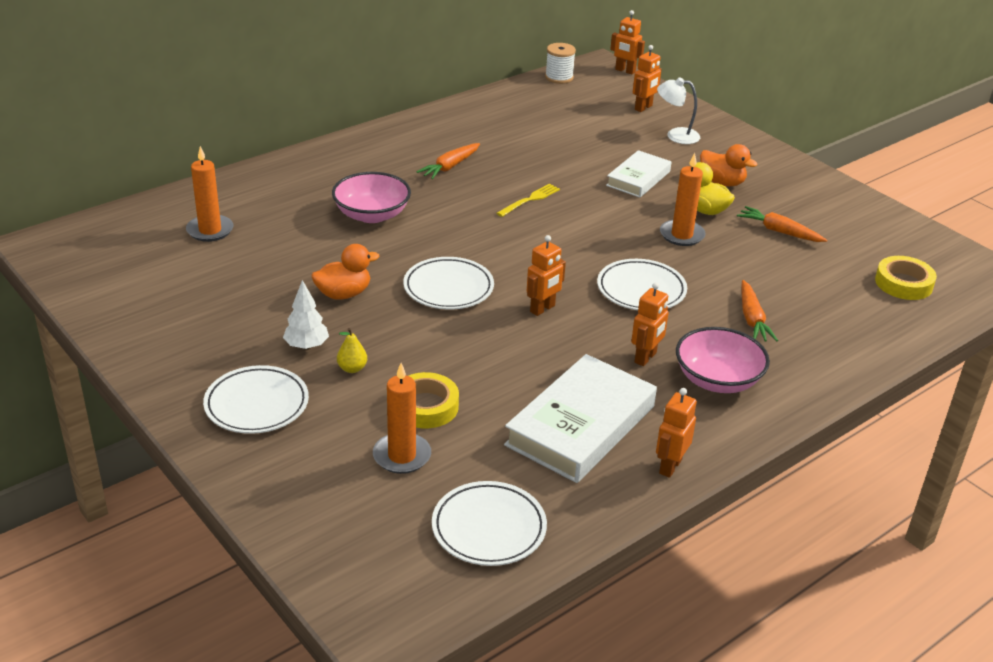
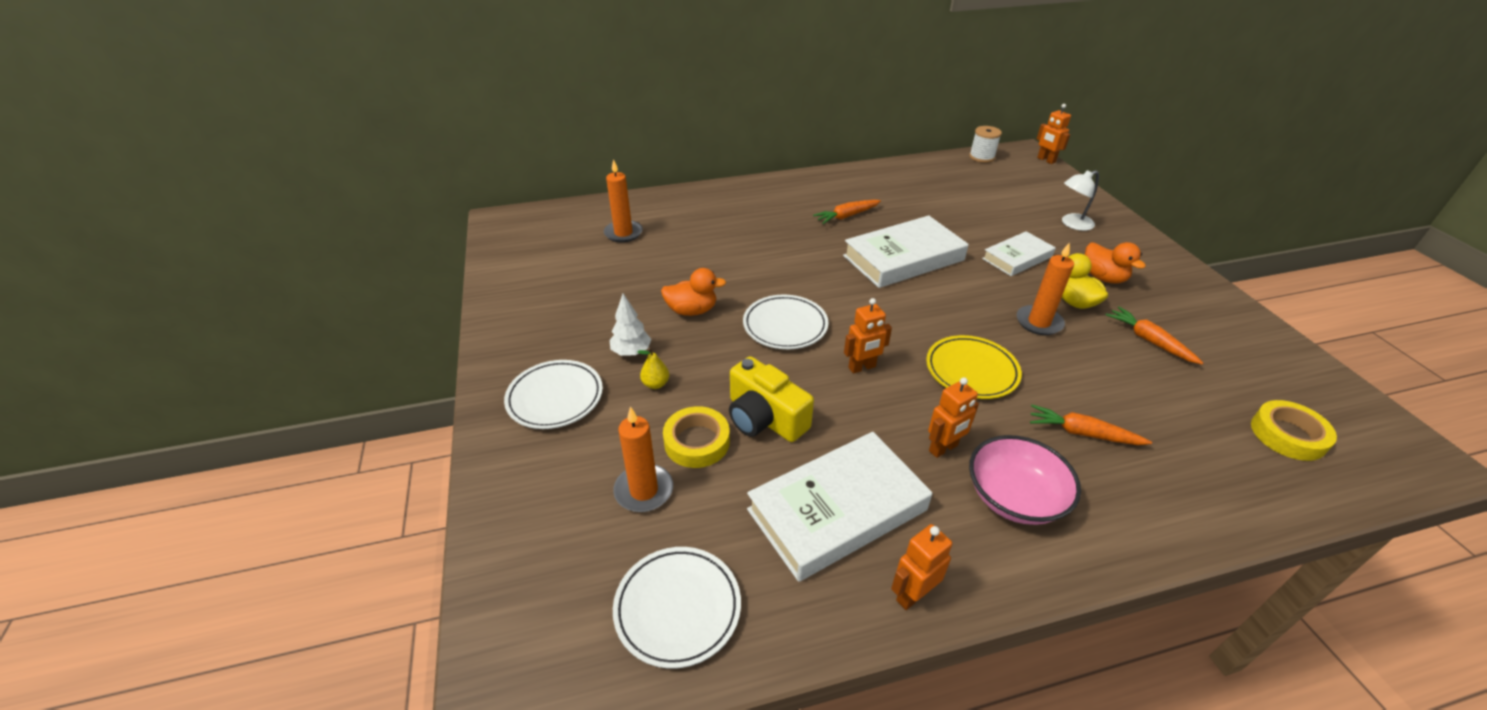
camera: 25 degrees right, 5 degrees up
(372, 215) = (757, 245): pink bowl -> none
(476, 372) = (764, 418): none -> yellow camera
(530, 199) = (903, 258): yellow fork -> white book
(641, 290) = (971, 371): white plate -> yellow plate
(643, 108) = (1050, 194): orange robot -> none
(676, 135) = (1072, 224): white lamp -> white lamp turned 60 degrees counterclockwise
(752, 319) = (1082, 433): orange carrot -> orange carrot turned 90 degrees clockwise

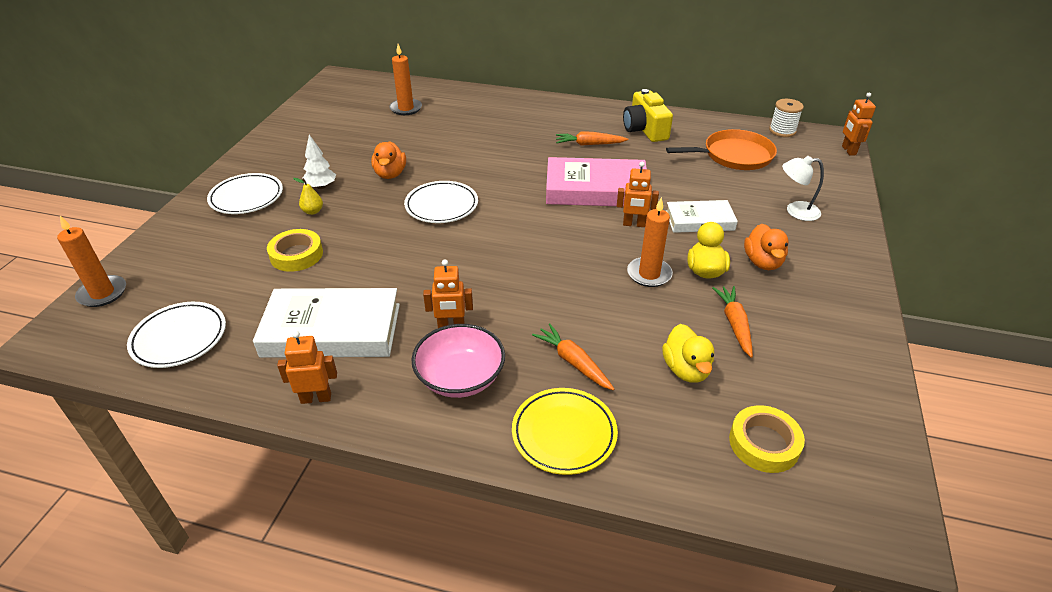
camera: 30 degrees right, 0 degrees up
(644, 490) = (234, 269): orange candle -> orange candle (102, 293)
(692, 310) = (390, 174): orange duck -> orange duck turned 60 degrees clockwise
(764, 418) = (355, 258): yellow camera -> yellow camera (645, 129)
(862, 367) = (461, 252): orange robot -> orange robot (634, 224)
(903, 258) = (596, 189): white book -> pink book
(971, 371) = (542, 286): yellow plate -> yellow plate (564, 434)
(973, 190) = (734, 155): none -> orange pan
(1166, 397) = (686, 369): none -> yellow duck

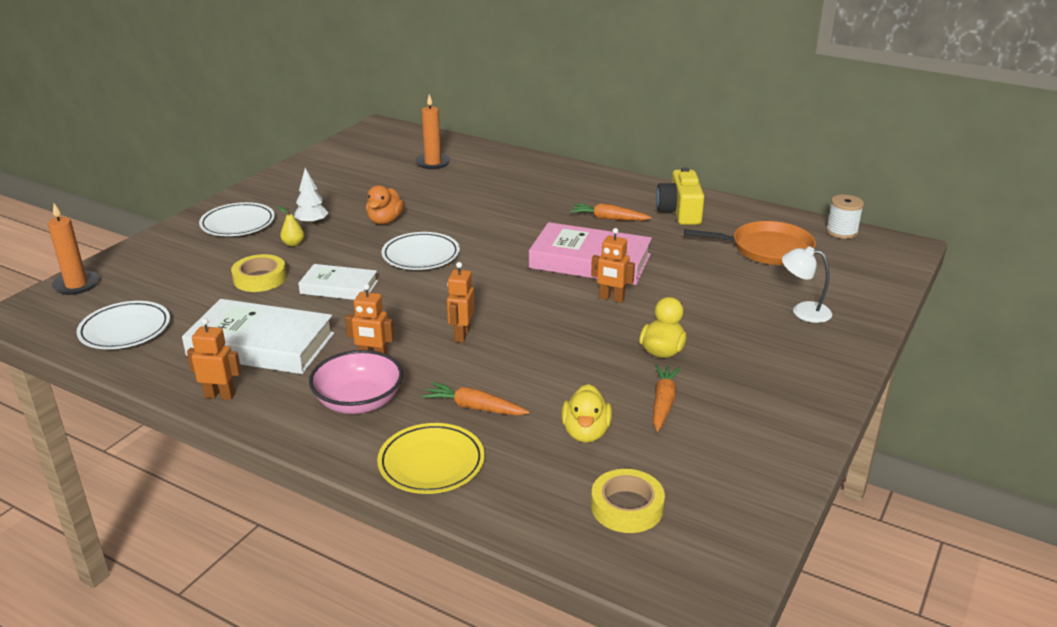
camera: 15 degrees right, 10 degrees down
(573, 362) = (475, 408): orange carrot -> orange carrot turned 45 degrees counterclockwise
(649, 274) = (599, 345): orange candle -> none
(699, 220) = (686, 305): white book -> white book (339, 287)
(762, 262) = (732, 353): orange duck -> none
(848, 150) = (910, 261): orange robot -> orange robot (461, 335)

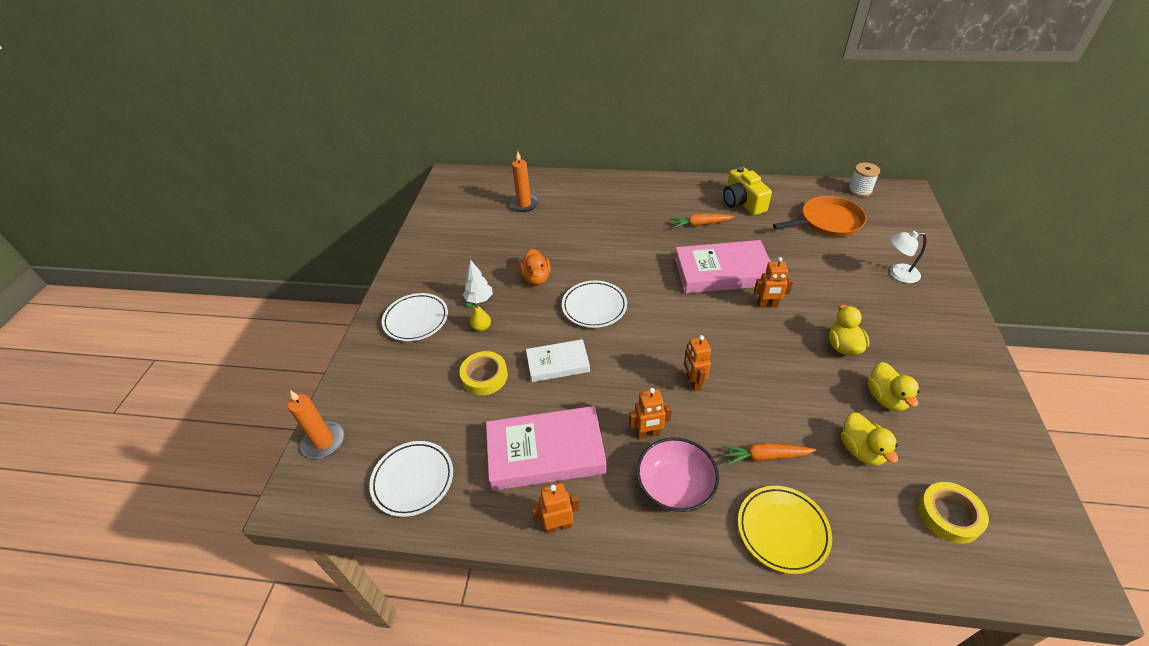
camera: 20 degrees left, 15 degrees up
(261, 345) = (545, 452): white book -> pink book
(663, 403) = (886, 398): orange carrot -> yellow duck

